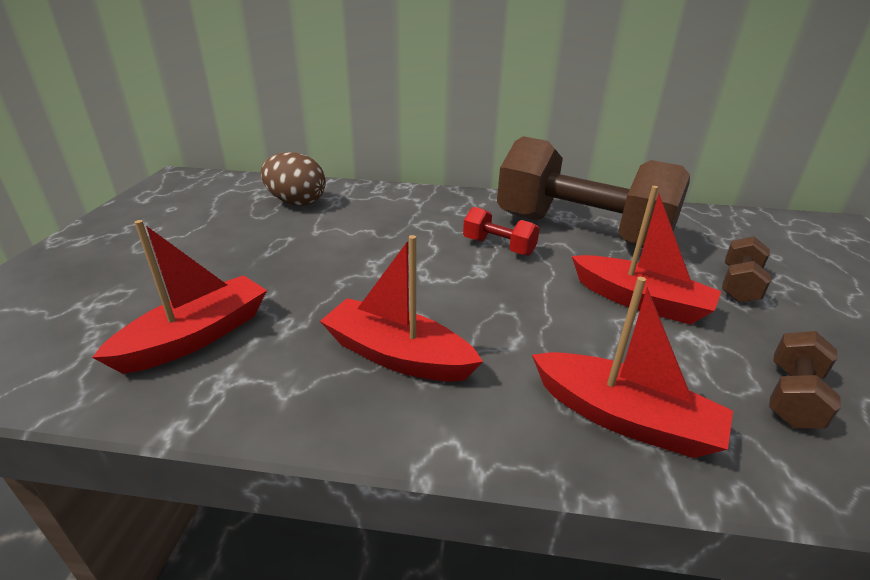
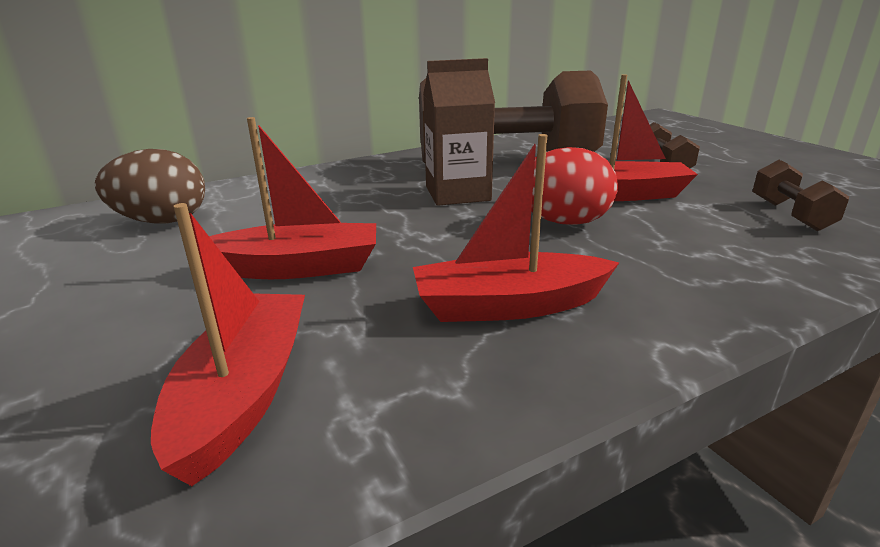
camera: 35 degrees left, 5 degrees down
(498, 247) = (457, 193): red dumbbell -> brown carton
(542, 306) = (563, 222): none -> red egg
(623, 417) = (734, 269): red boat -> red boat (297, 268)

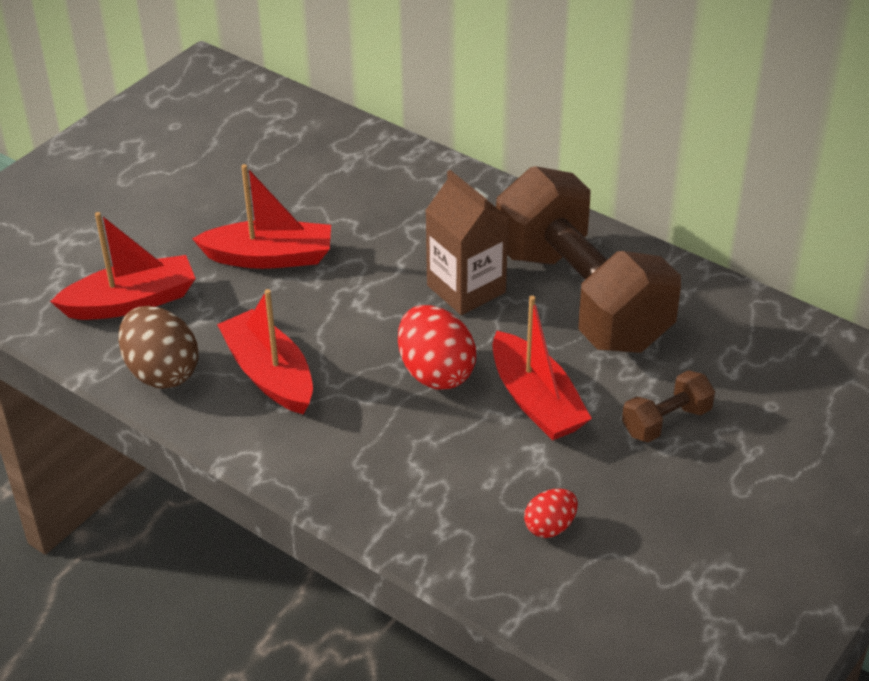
camera: 65 degrees right, 15 degrees up
(162, 221) = (304, 153): brown egg -> brown egg (162, 372)
(297, 268) = (269, 257): red boat -> red boat turned 60 degrees counterclockwise
(790, 215) = (550, 527): brown dumbbell -> red egg

